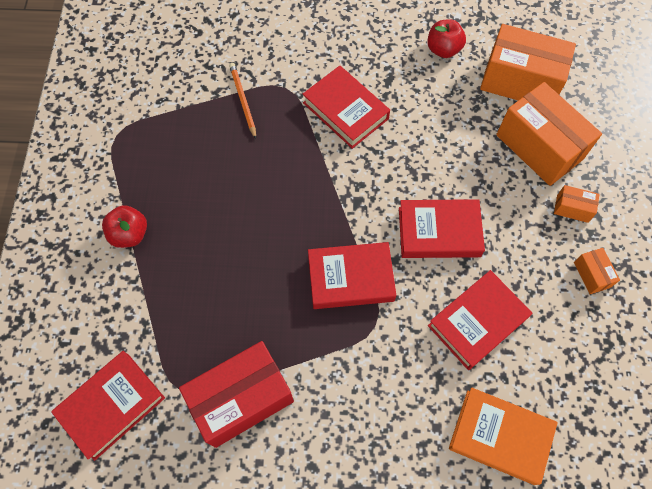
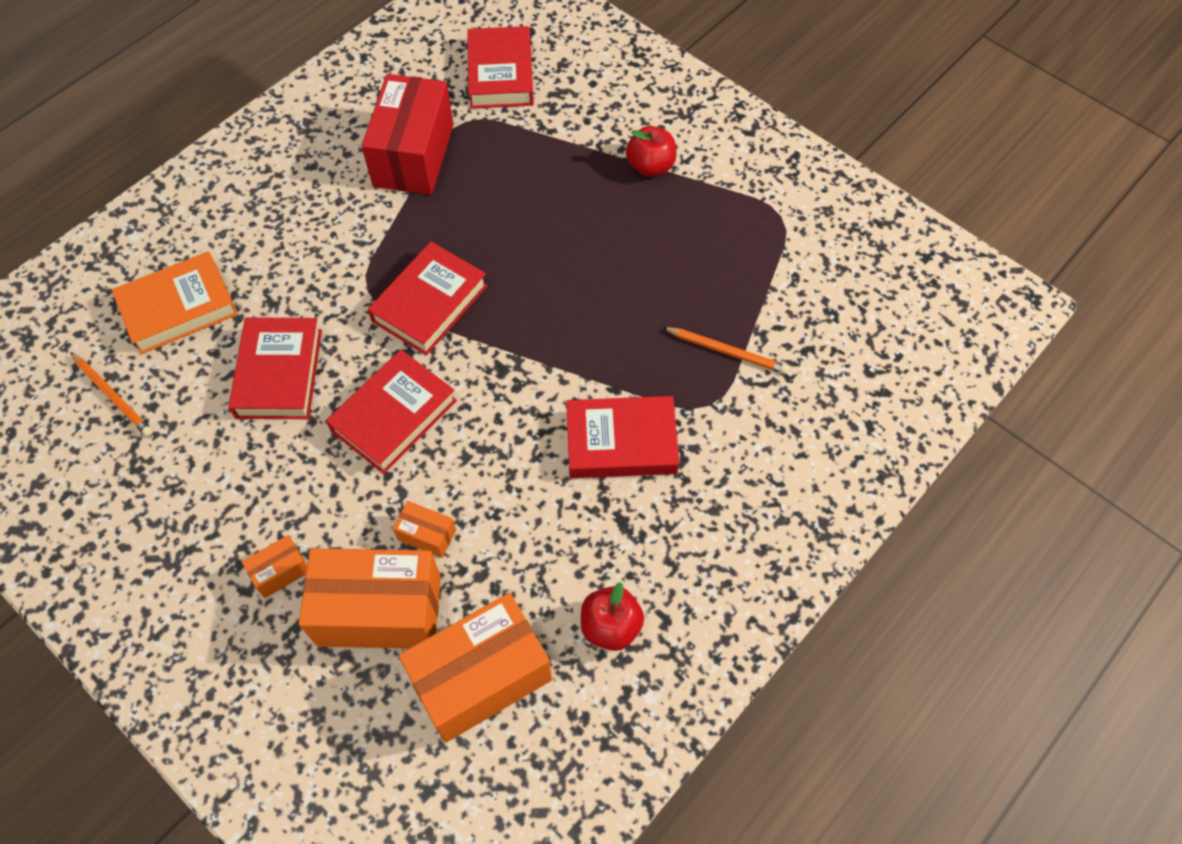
camera: 130 degrees right, 5 degrees down
(589, 409) = (113, 396): none -> orange pencil
(591, 275) = (203, 519): orange box -> orange box (427, 535)

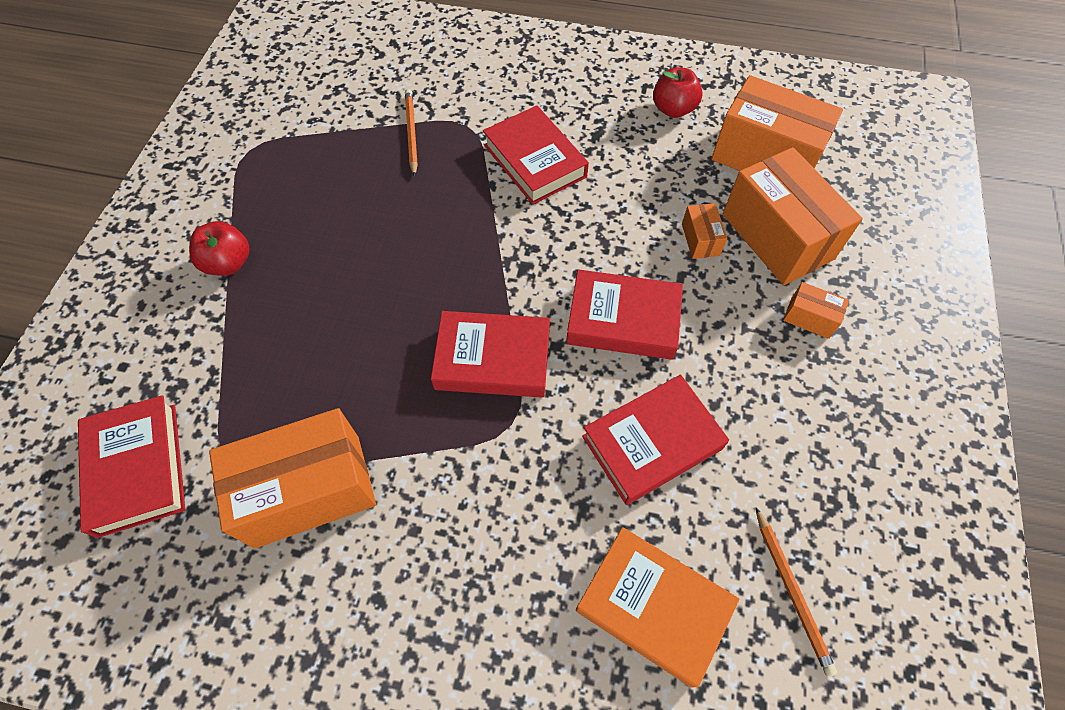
camera: 120 degrees left, 0 degrees up
(113, 396) = (792, 591): orange pencil -> orange pencil turned 150 degrees clockwise
(414, 155) = (308, 490): red box -> orange box
(501, 74) = (137, 468): red book -> red book turned 75 degrees counterclockwise

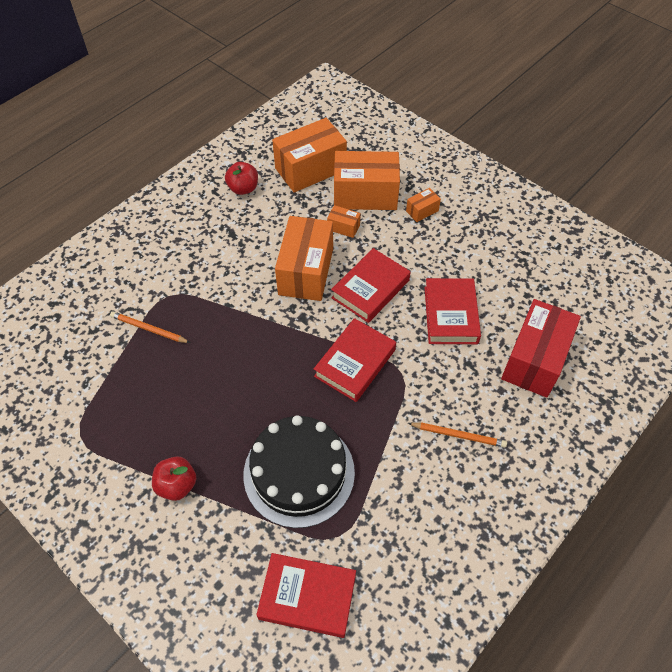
camera: 60 degrees left, 5 degrees down
(299, 375) = (299, 473): none -> black cake
(308, 490) = (382, 497): orange box -> orange box (306, 271)
(535, 161) = (227, 274): red book -> none
(653, 606) = (534, 360): orange book -> red box
(792, 591) = (555, 301): orange pencil -> orange pencil (458, 435)

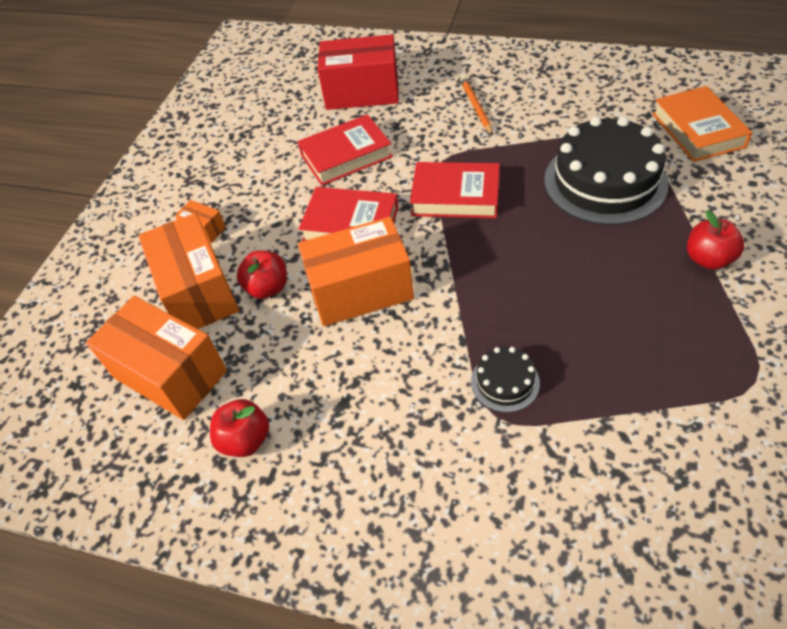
camera: 110 degrees left, 5 degrees down
(149, 329) = (563, 405): orange pencil -> none
(185, 310) = (505, 382): none -> black cake
(307, 597) = (697, 130): red book -> orange book
(343, 227) = (267, 288): orange box -> red apple

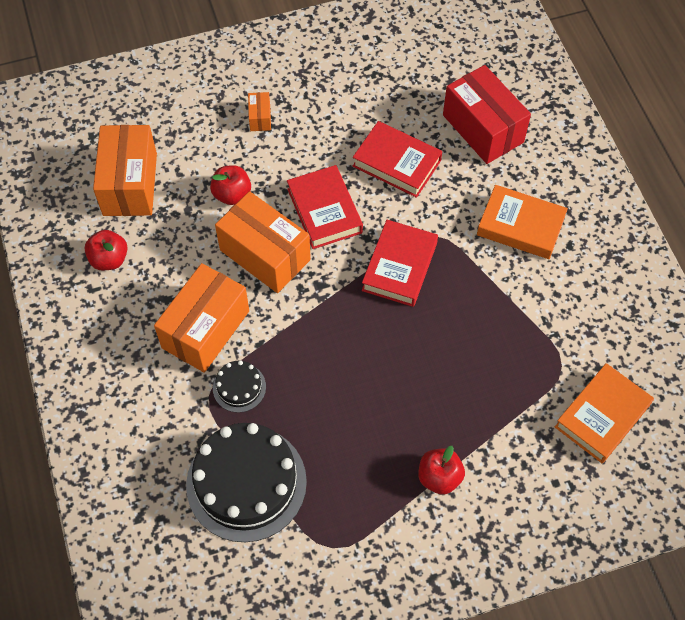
camera: 50 degrees right, 10 degrees up
(198, 292) = (203, 154): orange box -> orange box (205, 329)
(455, 196) = (399, 267): red book -> red book turned 45 degrees clockwise
(475, 107) = (520, 226): orange pencil -> orange book
(605, 181) = (485, 368): black cake -> black cake (246, 483)

